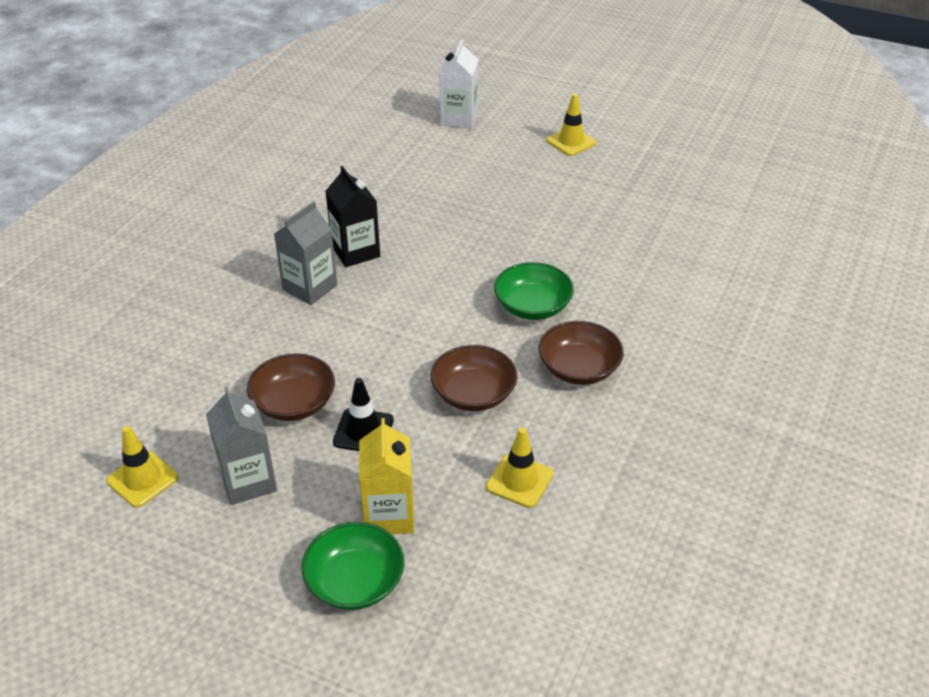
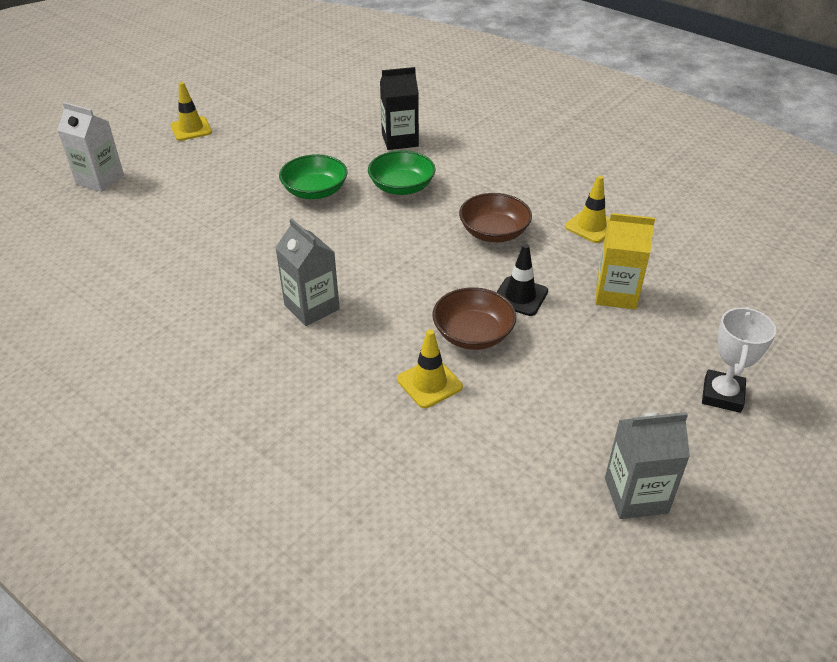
camera: 75 degrees left, 0 degrees up
(142, 479) = (548, 448): yellow traffic cone -> yellow traffic cone (429, 383)
(232, 624) = (722, 395): none -> white trophy
(248, 481) = (564, 372): grey carton -> grey carton (636, 495)
(355, 251) = (272, 271): black carton -> black carton (400, 140)
(355, 582) = (682, 320): green bowl -> green bowl (315, 191)
(579, 368) = (482, 179): brown bowl -> none

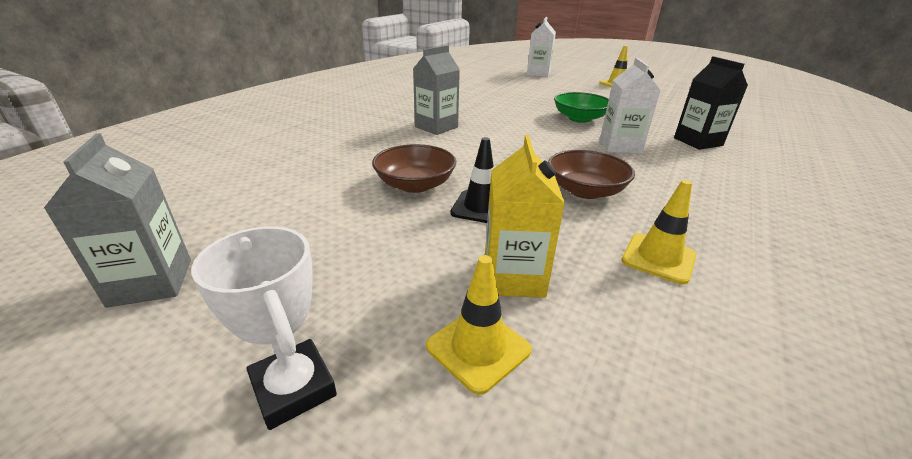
camera: 80 degrees right, 10 degrees down
(402, 187) = (620, 146): green bowl -> white carton
(429, 383) = (350, 169): yellow traffic cone -> yellow traffic cone (478, 348)
(722, 395) = (293, 388): white trophy -> white trophy turned 45 degrees clockwise

